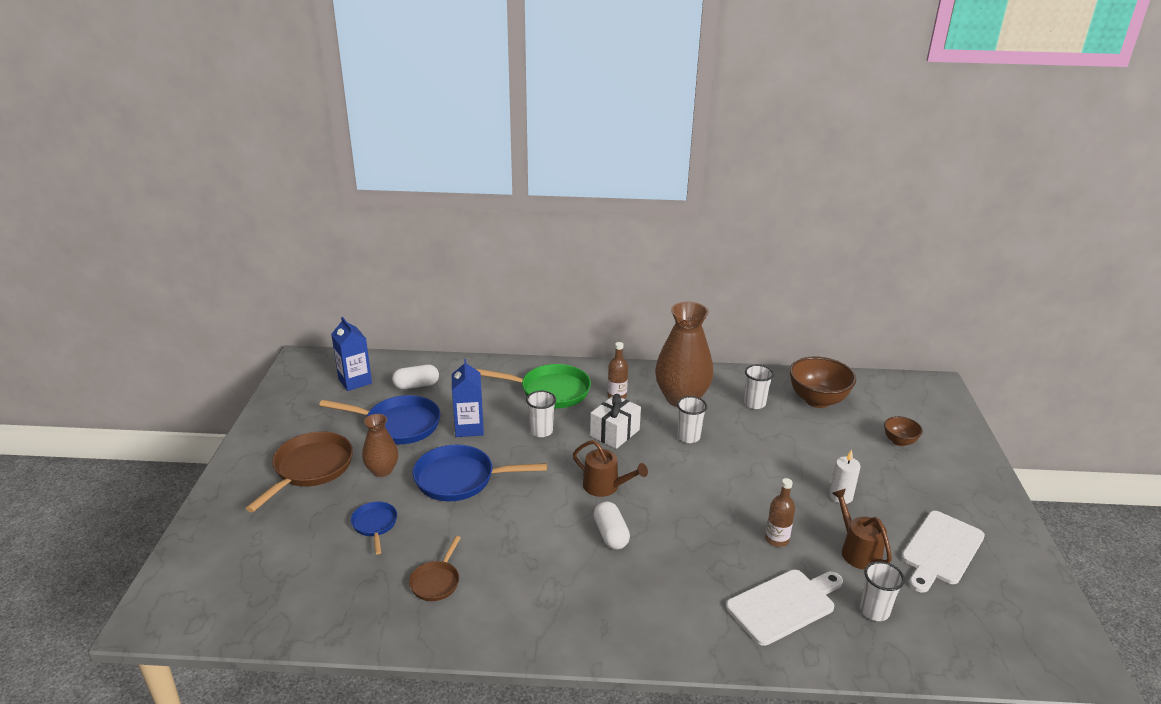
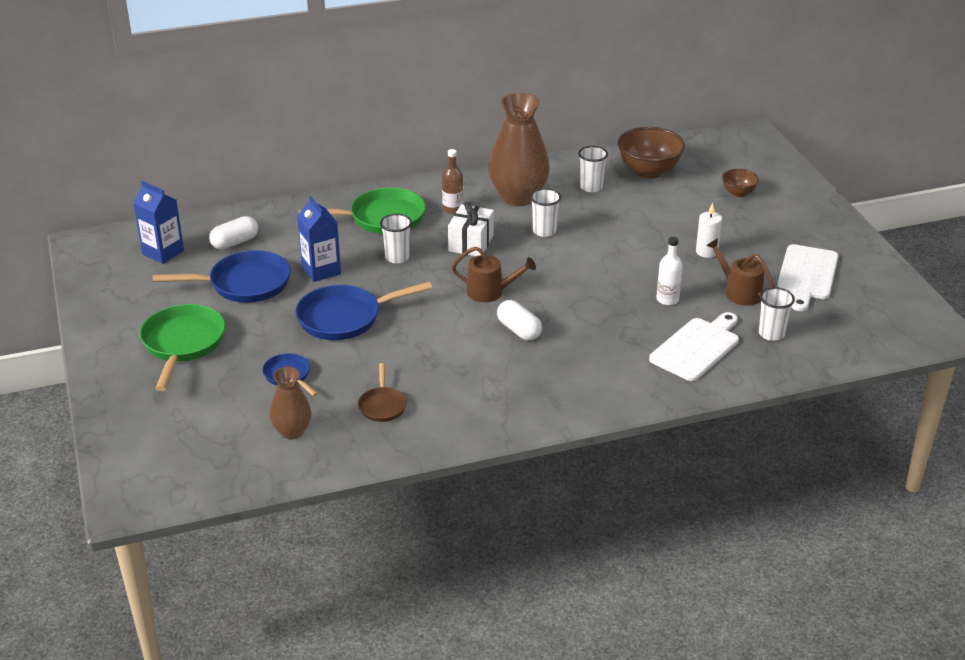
camera: 20 degrees left, 5 degrees up
(310, 469) = (183, 344): brown pan -> green pan
(382, 470) = (259, 328): brown vase -> brown vase (292, 431)
(776, 539) = (667, 299): brown bottle -> white bottle

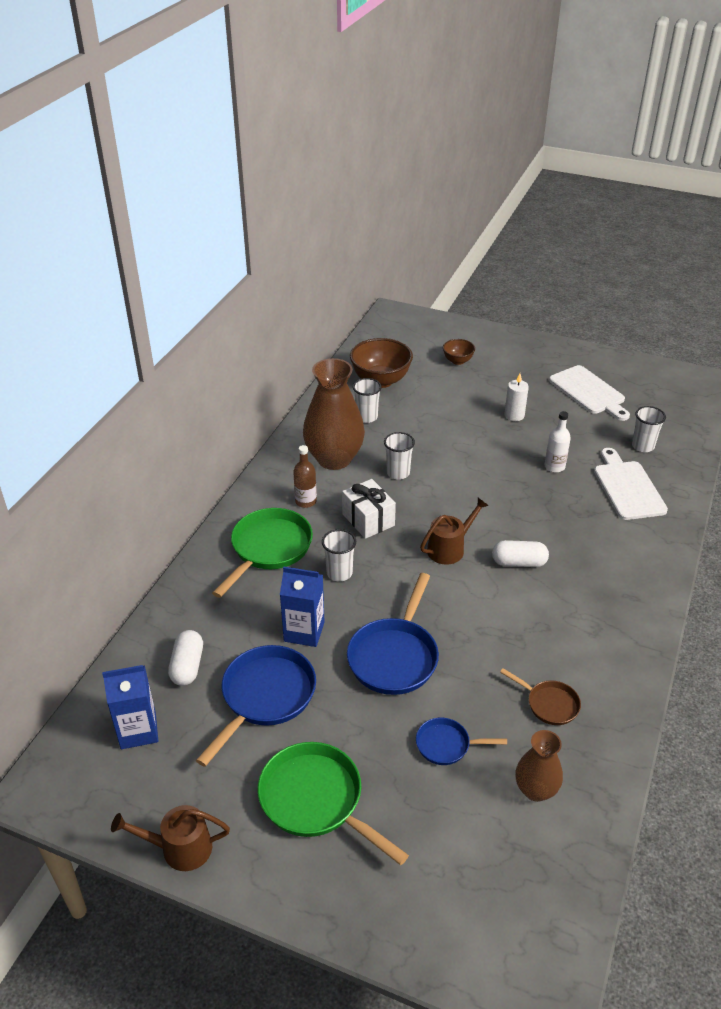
camera: 50 degrees left, 5 degrees up
(739, 292) = (579, 430): brown watering can -> brown watering can (180, 848)

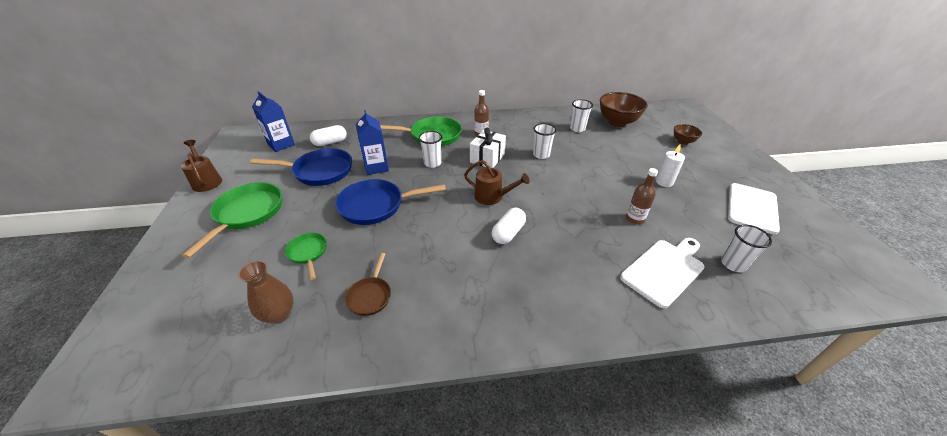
camera: 60 degrees right, 0 degrees up
(334, 459) = (526, 131): brown vase -> none
(446, 745) = (308, 253): blue pan -> green pan
(519, 563) = (508, 233): white capsule -> white capsule turned 60 degrees clockwise
(554, 466) = (634, 219): white bottle -> brown bottle

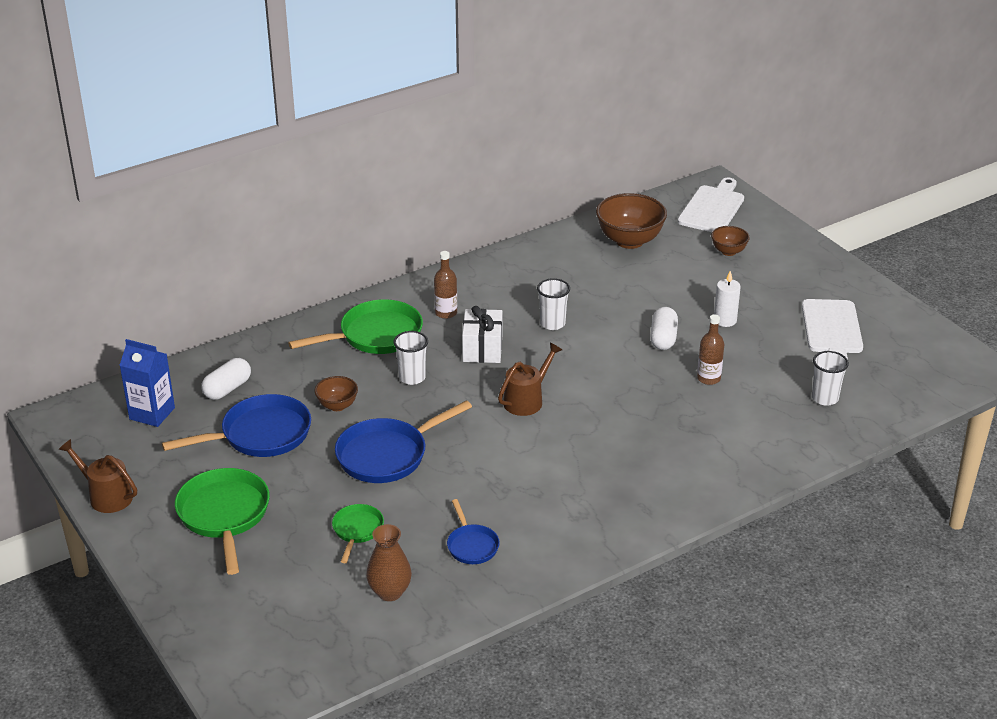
camera: 25 degrees left, 5 degrees down
(308, 253) = (357, 530): green pan -> green pan turned 60 degrees clockwise
(370, 296) = (471, 545): brown pan -> blue pan
(376, 167) = (337, 406): blue carton -> brown bowl
(492, 197) = (526, 400): brown watering can -> brown watering can turned 45 degrees counterclockwise
(508, 233) = (575, 437): white capsule -> white capsule (663, 338)
(577, 129) = (579, 267): white cup -> none
(664, 270) = (759, 425): white cutting board -> white cutting board (712, 208)

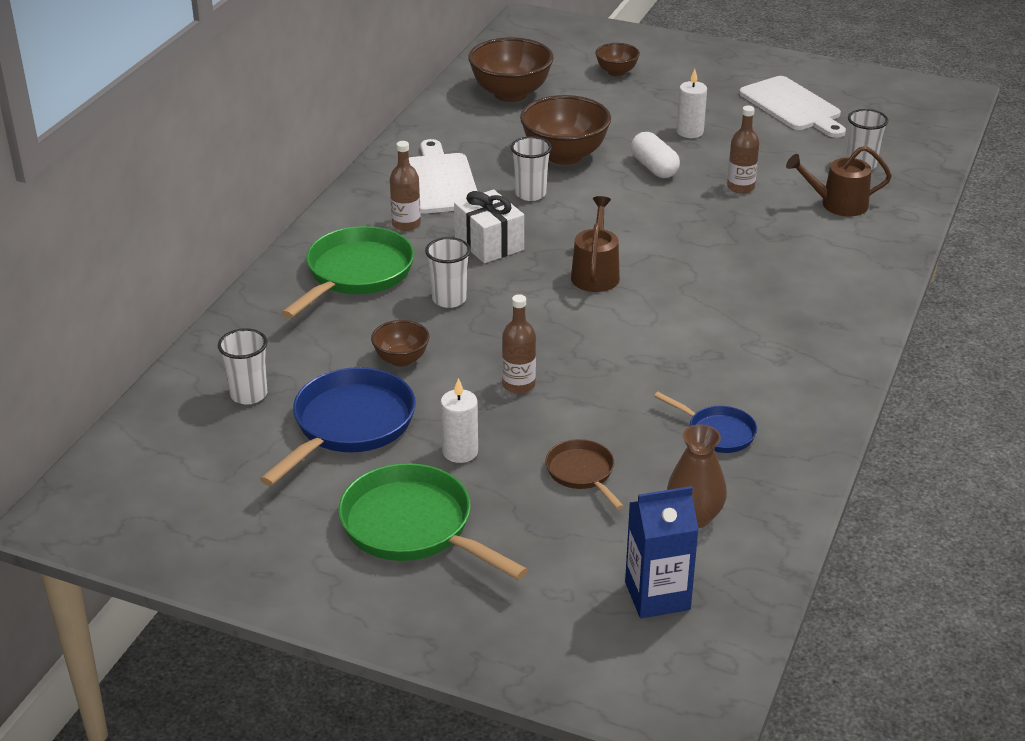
camera: 35 degrees left, 0 degrees up
(106, 496) = (239, 573): brown watering can -> brown watering can (838, 204)
(152, 413) = (185, 459): blue carton -> blue carton (657, 596)
(227, 389) = (248, 394): white capsule -> white cup
(303, 482) = (460, 452): none -> white candle
(357, 530) = (582, 473): green pan -> brown pan
(387, 455) = (518, 385): blue pan -> brown bottle
(610, 304) = (564, 155): none -> brown bowl
(712, 208) = (553, 40): white cutting board -> white cutting board (440, 181)

